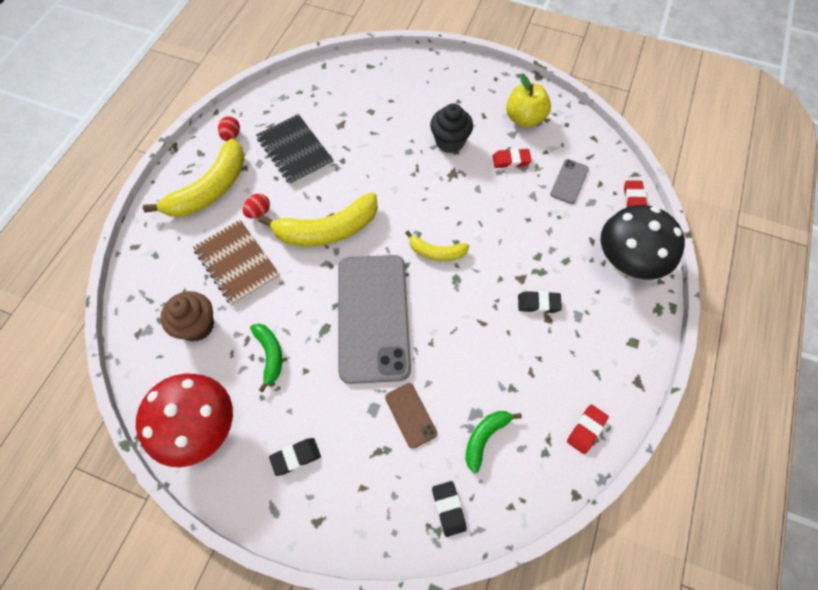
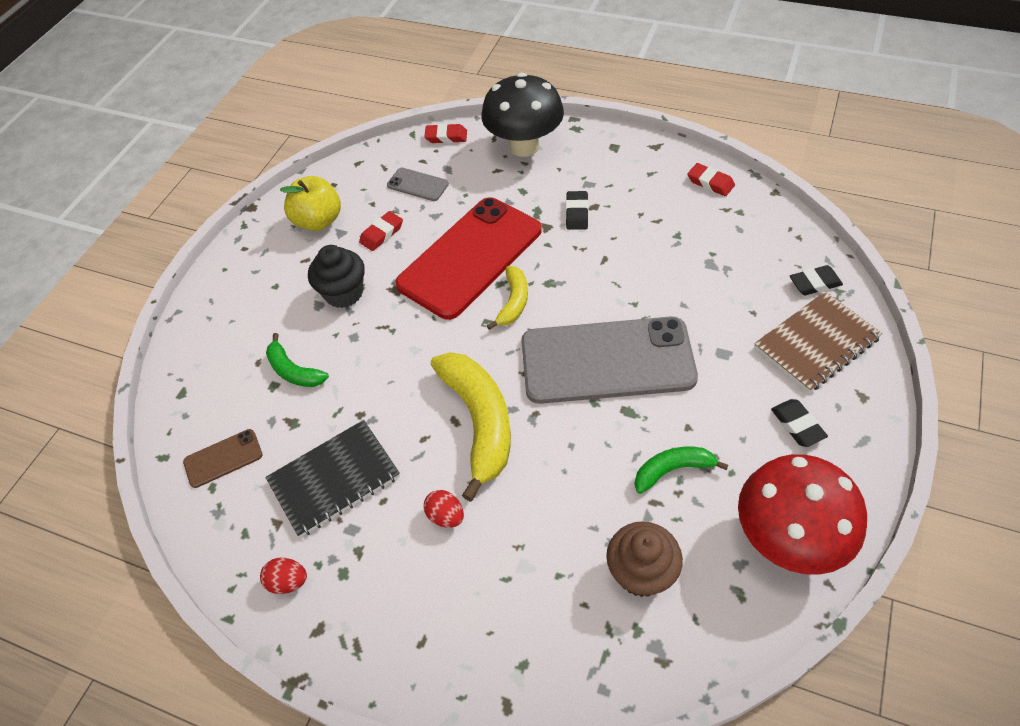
camera: 85 degrees left, 10 degrees down
(210, 189) = (398, 597): yellow banana -> none
(237, 263) = (535, 533): brown notebook -> brown notebook (816, 343)
(410, 415) = (723, 318): brown phone -> brown phone (223, 458)
(485, 221) = (470, 257): none -> red phone
(485, 437) = (735, 256): green banana -> green banana (294, 371)
(511, 160) = (382, 234): red eraser -> red eraser turned 45 degrees clockwise

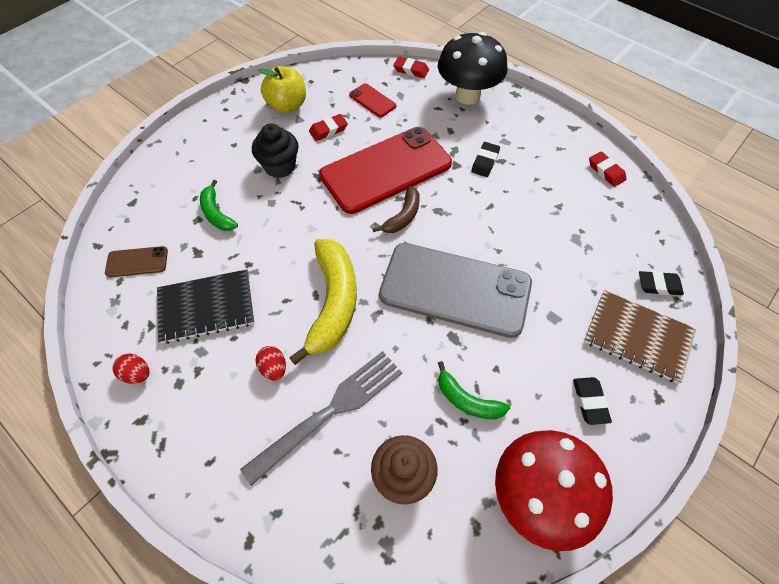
camera: 15 degrees right, 5 degrees up
(417, 185) = (372, 100): grey phone -> red phone
(513, 302) = (403, 216): yellow banana -> brown banana
(531, 538) = (330, 411): none -> grey fork
(672, 470) = (467, 400): green banana -> green banana turned 150 degrees counterclockwise
(816, 343) = (637, 337): brown notebook -> brown notebook turned 45 degrees clockwise

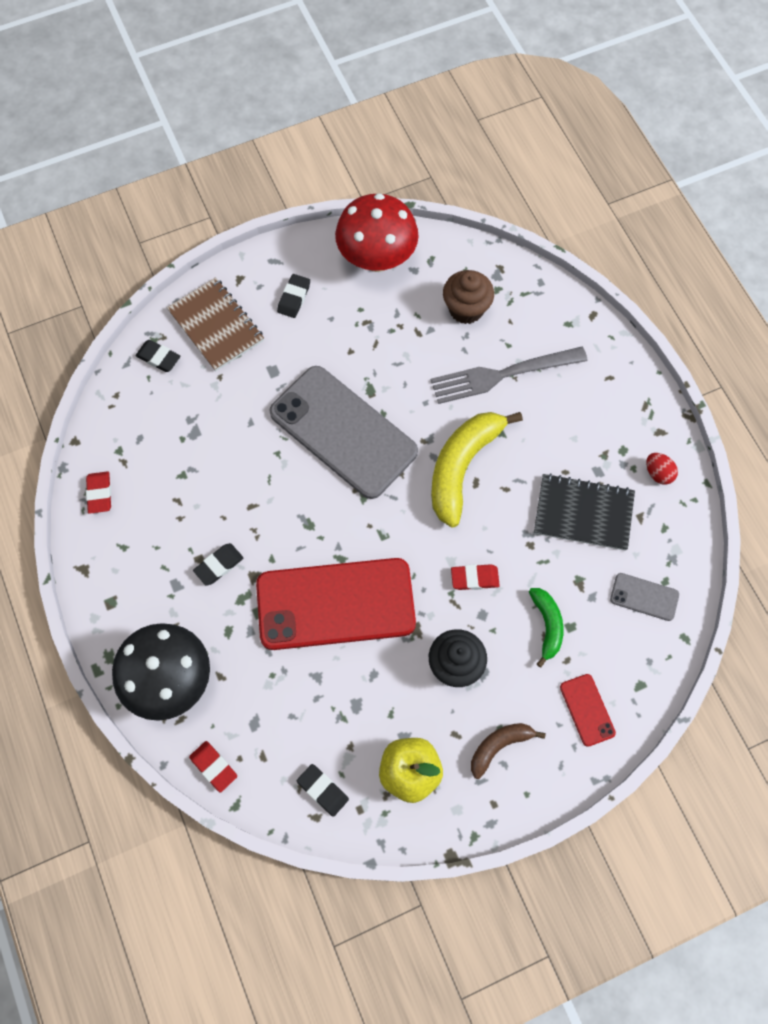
camera: 155 degrees left, 10 degrees up
(137, 262) = (644, 597): brown phone -> grey phone
(274, 368) = (537, 429): red egg -> none
(328, 130) = (374, 700): red eraser -> red eraser (474, 578)
(338, 81) = (323, 790): none -> black eraser
(372, 100) = (295, 729): red phone -> red phone (587, 710)
(403, 216) = (349, 533): brown banana -> brown banana (499, 746)
(467, 400) = (388, 338): green banana -> none

